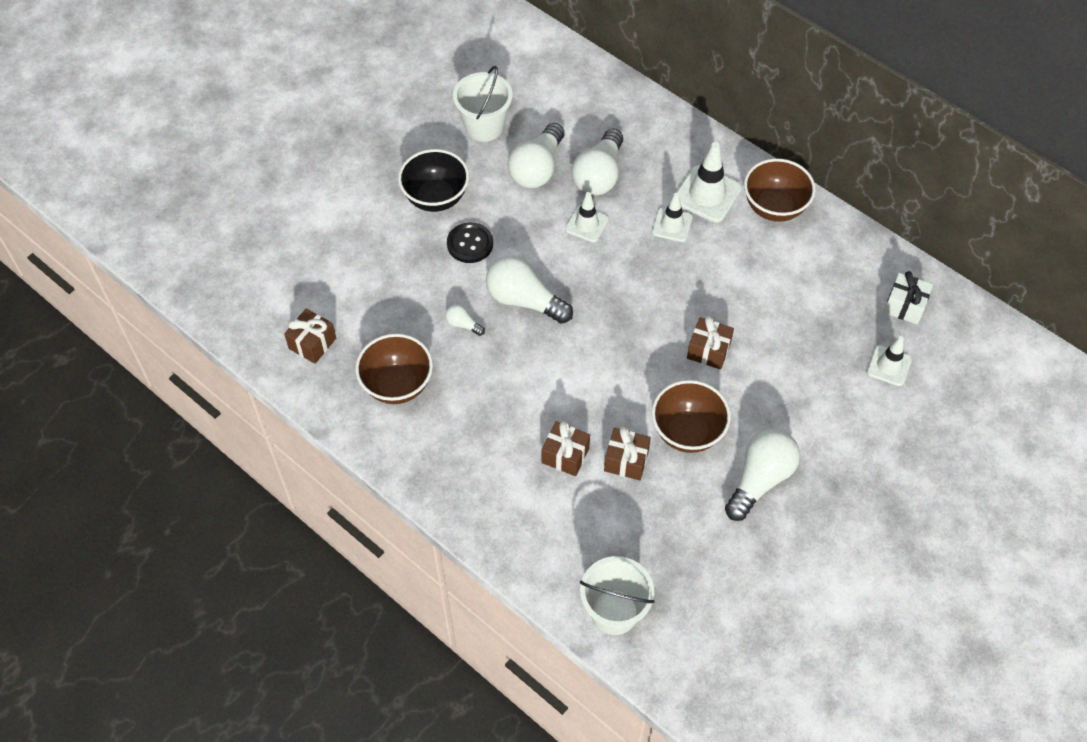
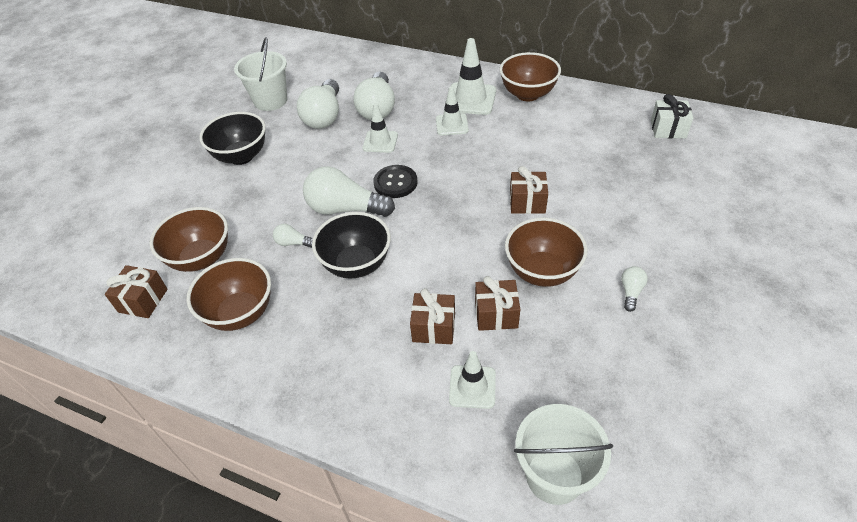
camera: 15 degrees left, 10 degrees down
(372, 314) = (201, 258): none -> brown bowl
(470, 244) = (281, 180): black button -> black button (395, 183)
(516, 368) = (356, 264): none -> black bowl
(760, 479) = (631, 292): white light bulb -> white light bulb, size x0.46
(889, 366) = (684, 172): white traffic cone -> white traffic cone (472, 387)

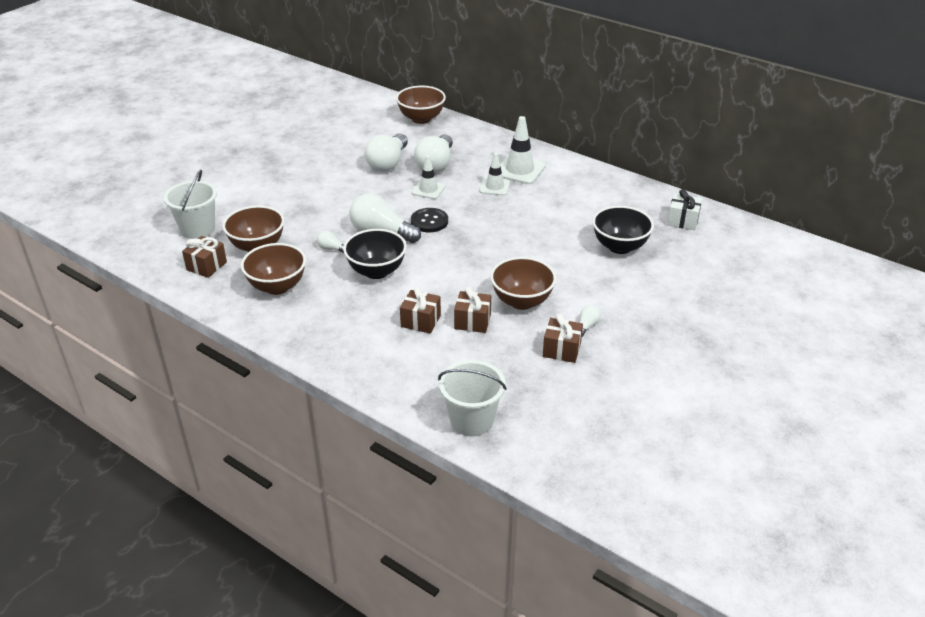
camera: 10 degrees right, 10 degrees down
(241, 156) = (309, 181): black bowl -> black bowl (619, 247)
(270, 101) = (346, 144): white bucket -> white bucket (197, 229)
(472, 387) = (434, 361): white traffic cone -> none
(527, 94) = (572, 174): brown bowl -> brown bowl (421, 119)
(527, 202) = (532, 253): brown gift -> brown gift (561, 350)

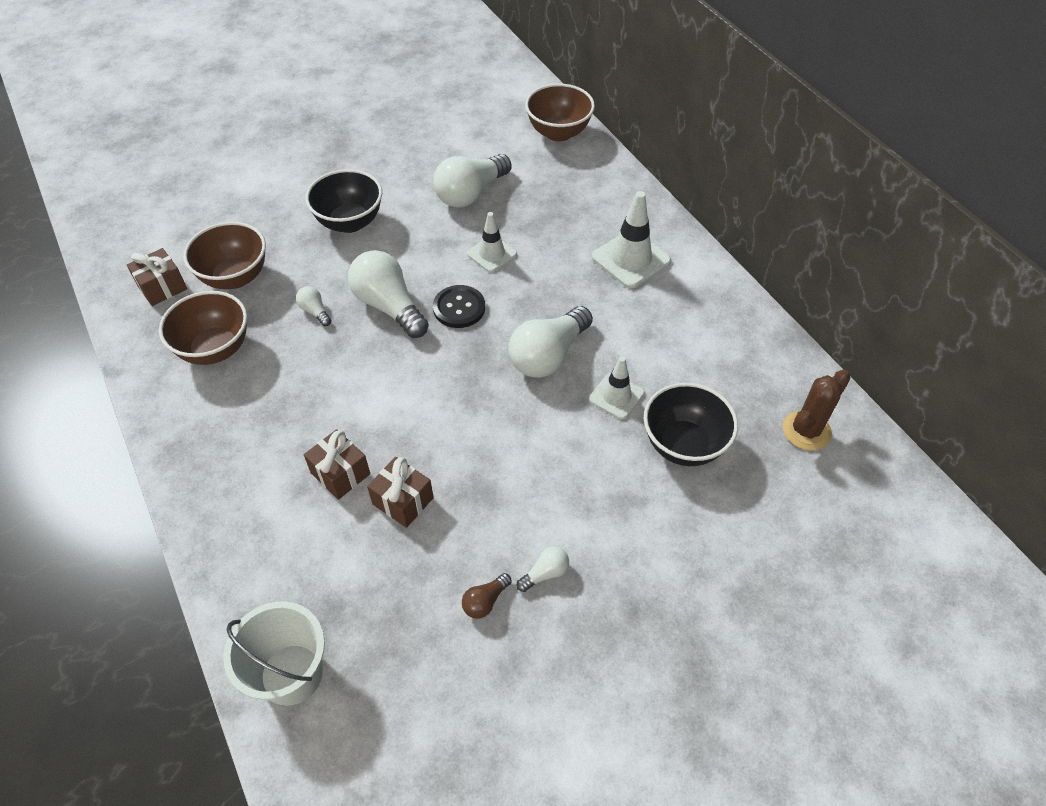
camera: 25 degrees right, 15 degrees up
(197, 229) = (190, 227): white bucket -> none
(376, 271) = (342, 368): black bowl -> black bowl (350, 222)
(435, 164) = (528, 214): white light bulb -> white light bulb (548, 355)
(494, 187) = (579, 277): white traffic cone -> white traffic cone (616, 396)
(522, 301) = (488, 491): brown bowl -> none
(561, 350) = (485, 601): brown gift -> brown light bulb
(682, 221) = (806, 431): white gift -> brown cactus

